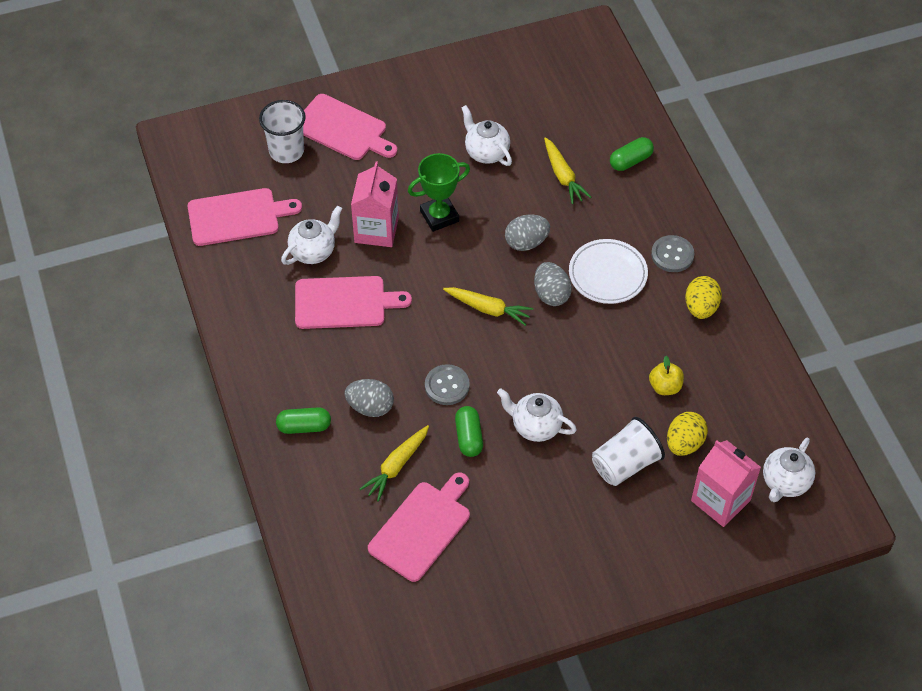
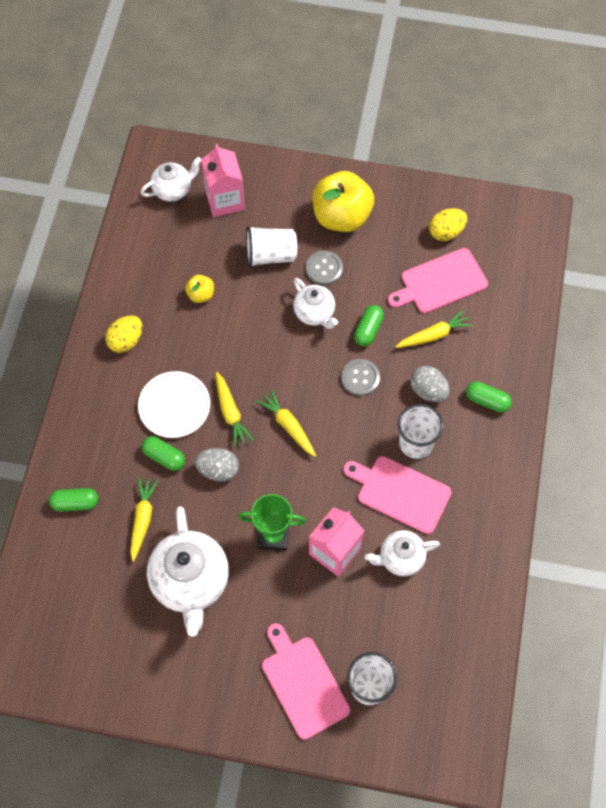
camera: 150 degrees left, 10 degrees up
(237, 216) = (449, 633): pink cutting board -> none
(354, 352) = (416, 443): none -> white cup
(486, 152) = (191, 582): white teapot -> white teapot, size x1.75
(551, 294) = (230, 412): grey egg -> yellow carrot
(579, 548) = (341, 216): none -> yellow apple
(583, 230) = (164, 457): none -> green capsule
(672, 255) = (112, 396): grey button -> grey button (324, 268)
(684, 443) = (219, 248): yellow egg -> yellow egg (446, 232)

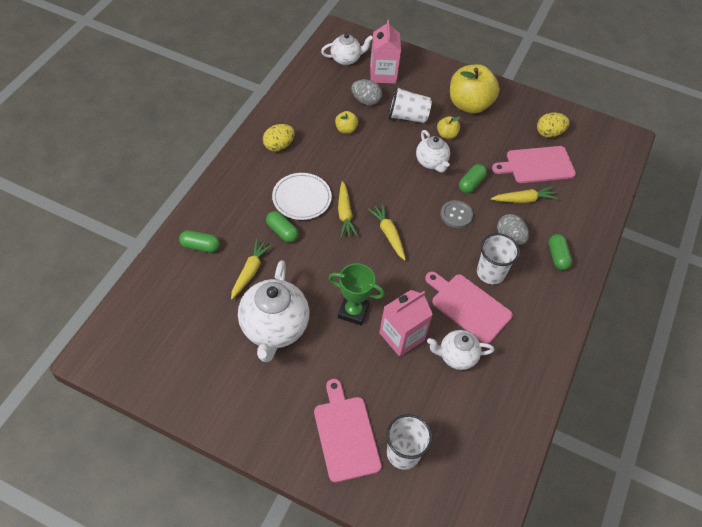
camera: 10 degrees right, 10 degrees down
(218, 470) = (322, 251): grey egg -> grey egg (366, 100)
(324, 268) = (446, 134): grey button -> yellow apple
(487, 401) = (557, 256): green capsule -> green capsule turned 45 degrees clockwise

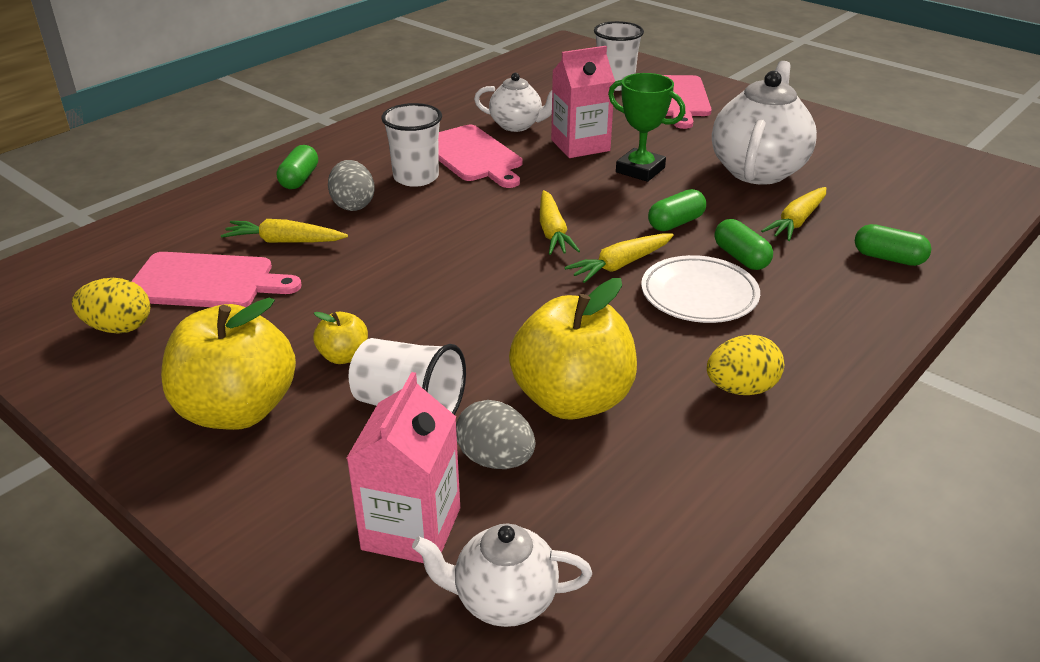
camera: 160 degrees left, 20 degrees down
(345, 213) = (620, 265): yellow carrot -> yellow carrot turned 135 degrees counterclockwise
(346, 129) = (572, 400): yellow apple -> yellow apple, size x2.19
(431, 162) = (413, 314): white teapot -> none
(456, 215) = (420, 239): grey button -> none
(471, 183) = (359, 273): green capsule -> green capsule (675, 223)

